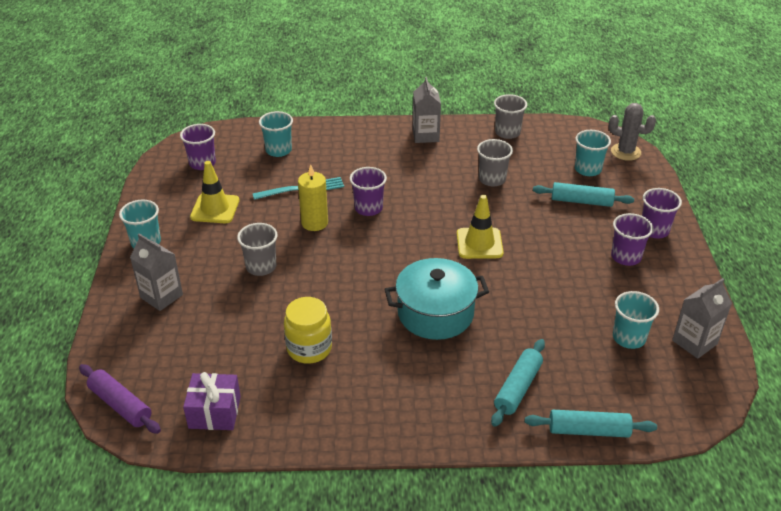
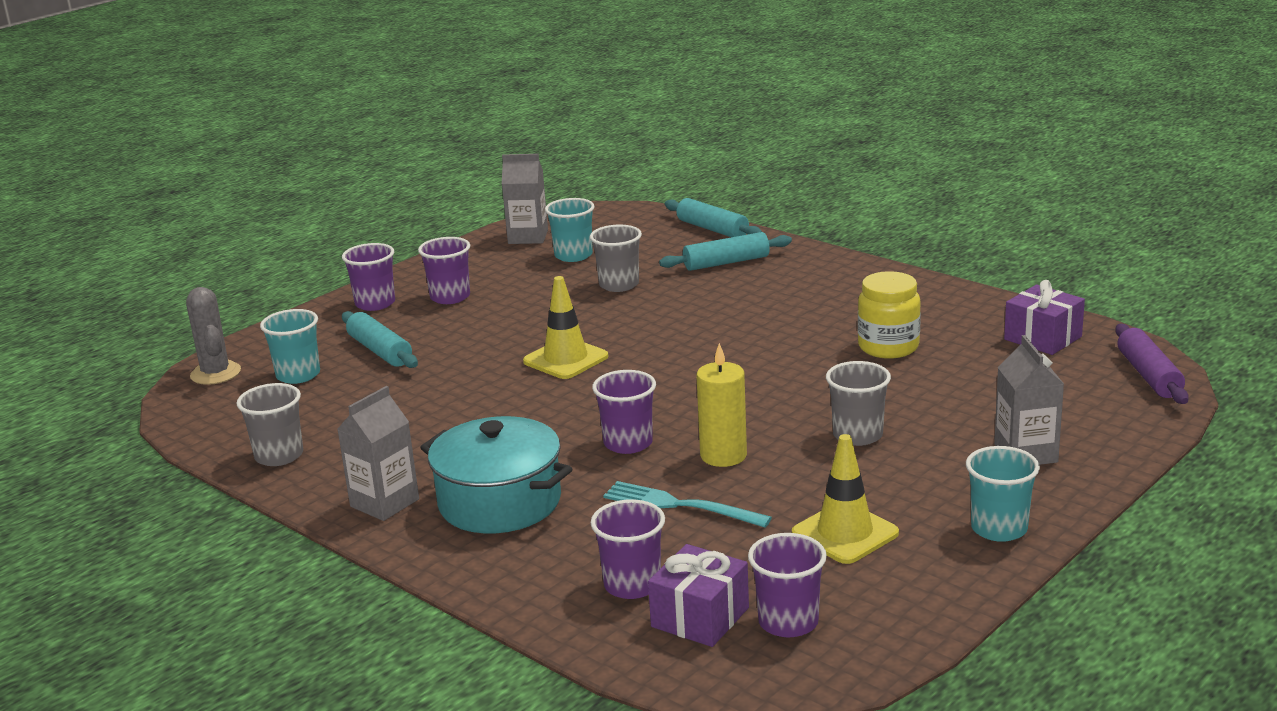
camera: 135 degrees left, 15 degrees down
(238, 151) = (700, 617): none -> purple gift
(278, 150) = (632, 585): turquoise cup -> purple cup
(435, 313) = (715, 326): turquoise pot -> turquoise pot (500, 502)
(492, 179) = (421, 411): grey cup -> grey cup (619, 285)

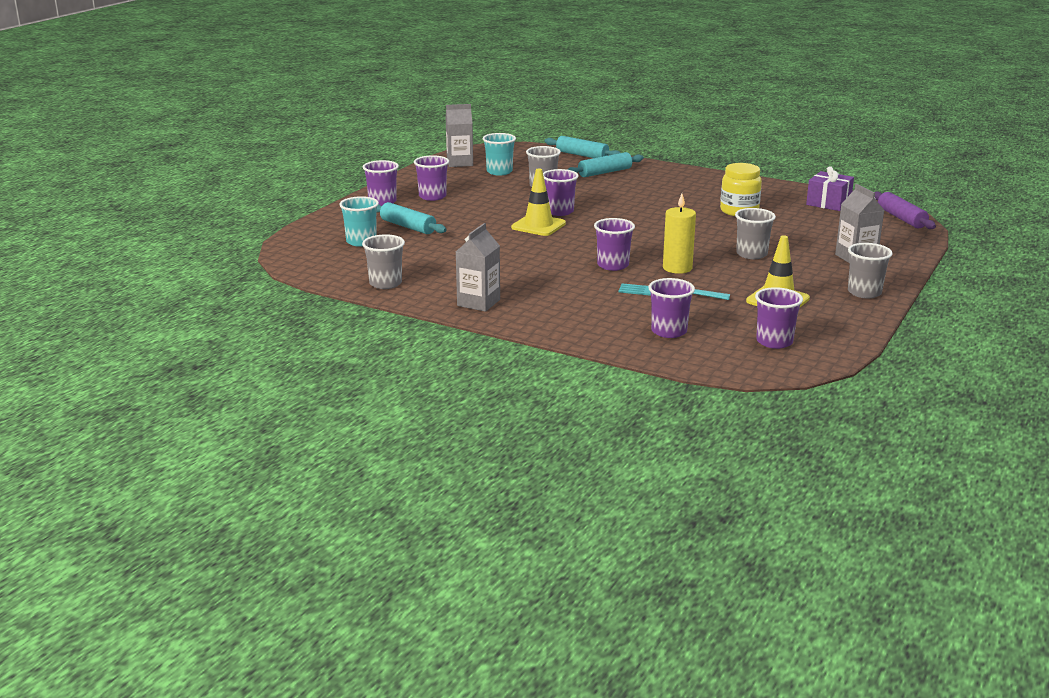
camera: 15 degrees left, 0 degrees up
(215, 373) = (301, 243): grey cactus -> none
(500, 502) = (554, 298): turquoise pot -> none
(613, 334) = (559, 211): none -> purple cup
(700, 617) = (721, 343): purple gift -> none
(999, 528) = (864, 292): turquoise cup -> grey cup

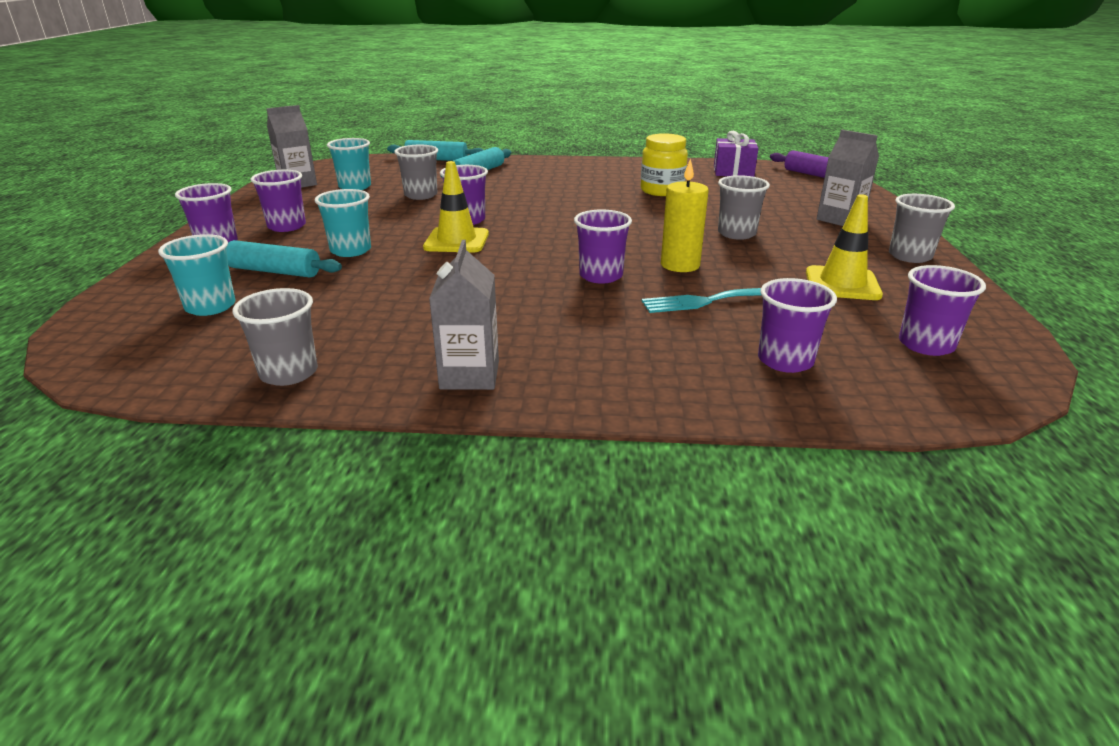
camera: 25 degrees left, 5 degrees up
(463, 221) = (350, 250): none -> turquoise cup

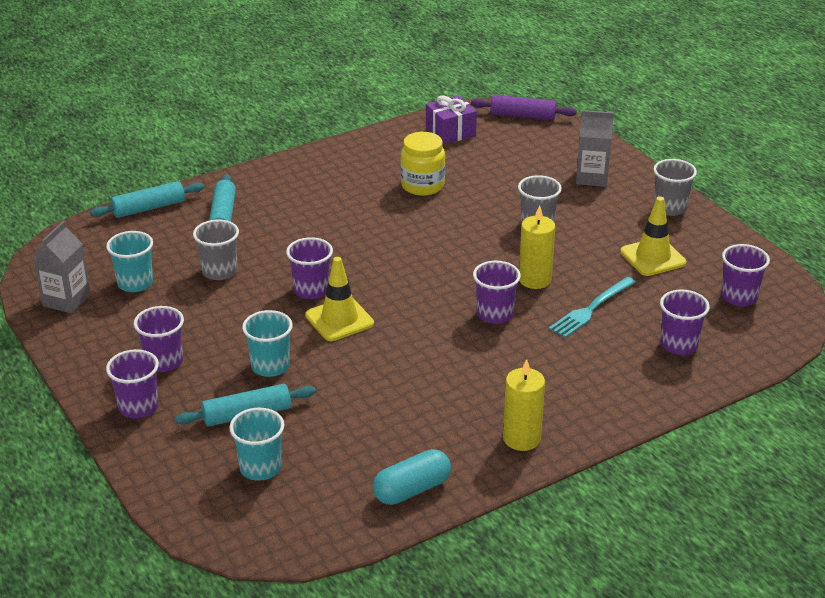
camera: 35 degrees left, 5 degrees up
(289, 373) = (411, 490): grey cup -> turquoise capsule
(469, 375) = (521, 438): grey carton -> yellow candle

